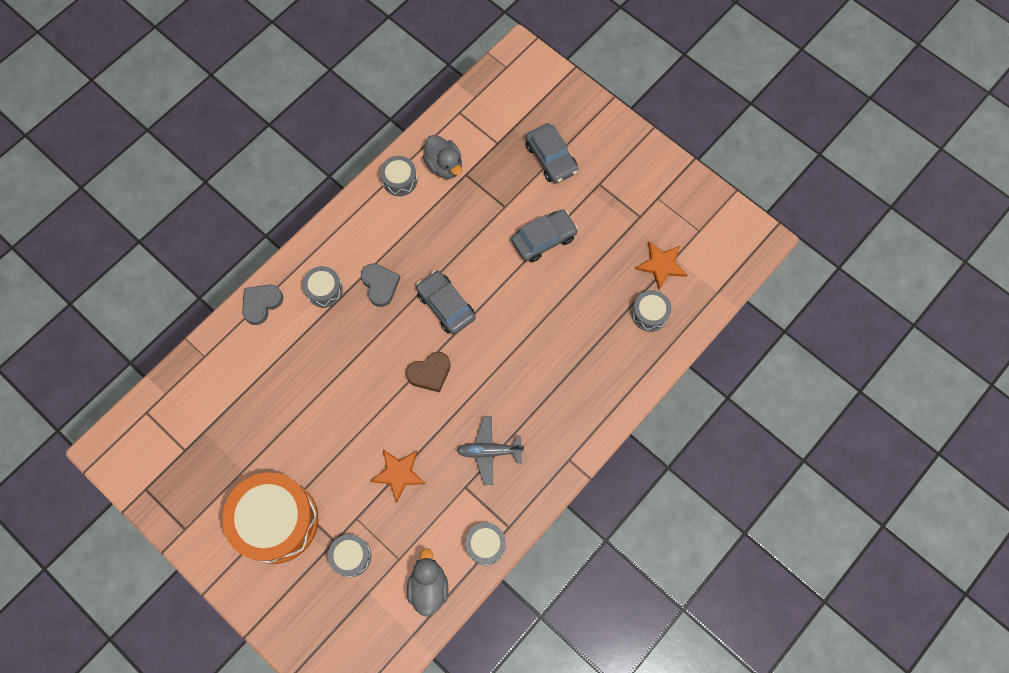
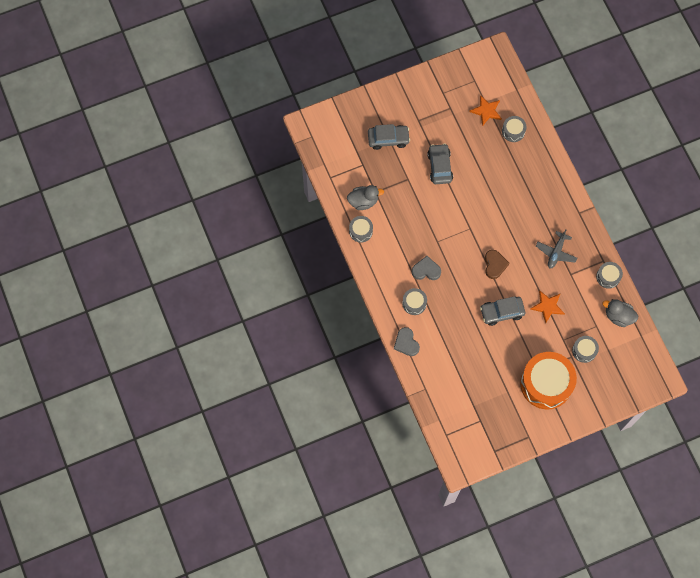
camera: 65 degrees left, 0 degrees up
(446, 306) = (456, 239): grey car -> grey car (502, 312)

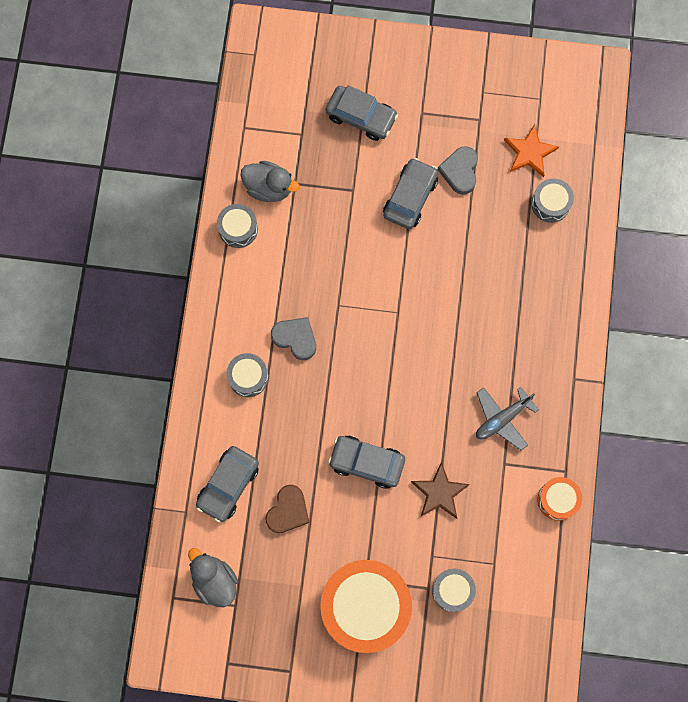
camera: 30 degrees right, 5 degrees up
(406, 343) = (200, 429): grey heart -> grey heart (460, 171)
(438, 363) = (228, 485): none -> grey car
(494, 265) = (400, 386): brown heart -> brown heart (288, 511)
(547, 306) = (439, 492): orange star -> brown star
(608, 277) = (557, 500): grey drum -> orange drum
(618, 316) = (536, 568): grey duck -> grey duck (214, 581)

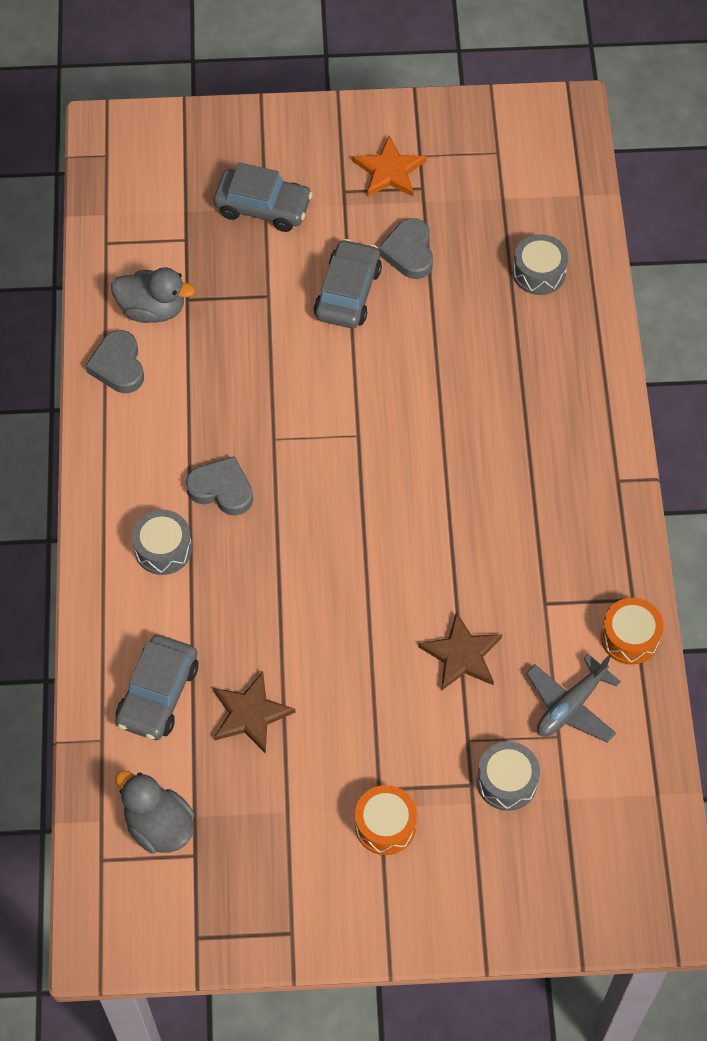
camera: 10 degrees left, 15 degrees down
(238, 229) = (118, 366): grey drum -> grey heart
(288, 511) = (250, 714): brown heart -> brown star
(365, 607) = (385, 825): orange drum -> orange drum, size x0.47
(366, 463) = (351, 633): grey car -> none
(502, 419) = (530, 546): grey plane -> grey plane (570, 706)
(529, 152) = (497, 216): orange star -> orange star (389, 171)

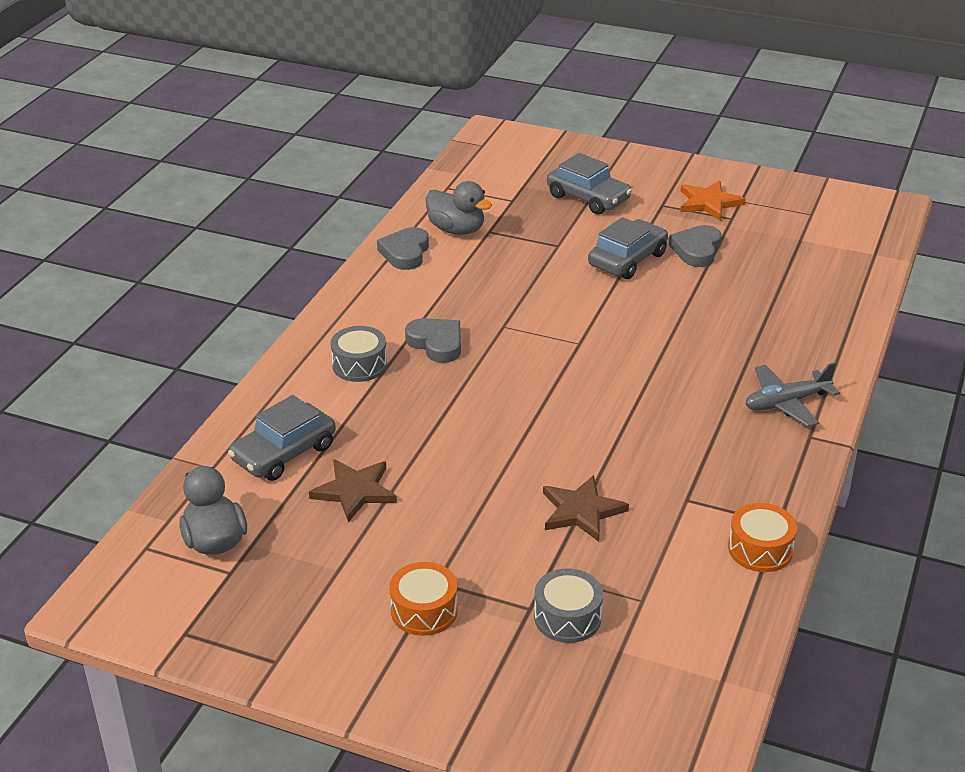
camera: 25 degrees right, 25 degrees down
(539, 272) = (808, 289): grey drum -> none
(570, 706) = (669, 581): grey plane -> grey plane (786, 403)

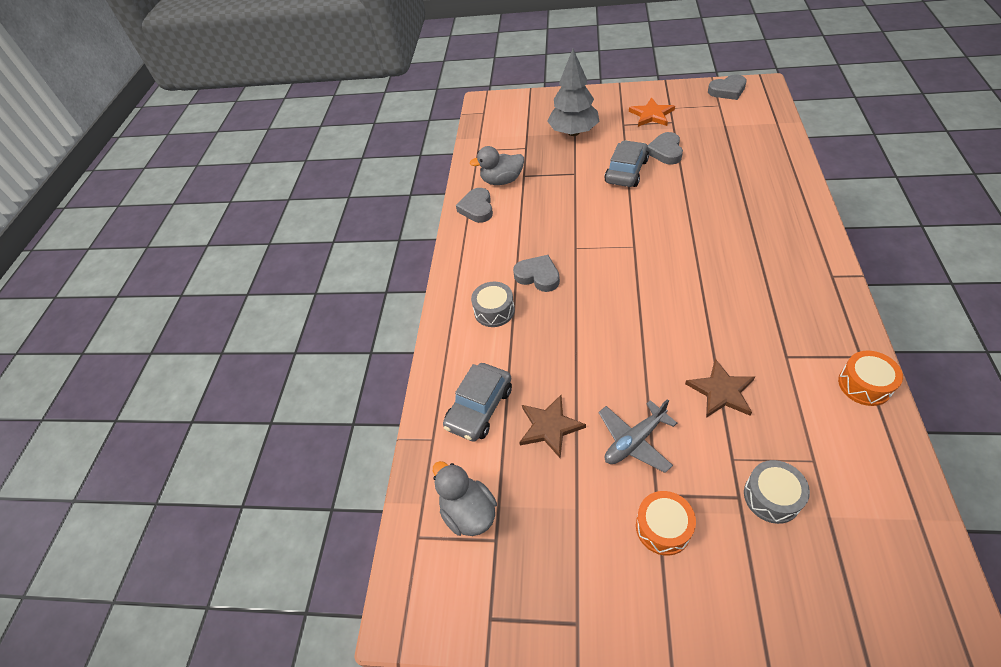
camera: 10 degrees left, 15 degrees up
(457, 230) = (502, 180): grey duck -> grey duck turned 150 degrees clockwise
(588, 198) = (573, 132): grey car -> grey tree
(786, 403) = (799, 253): grey plane -> grey plane (634, 441)
(836, 199) = (727, 90): none -> grey heart

